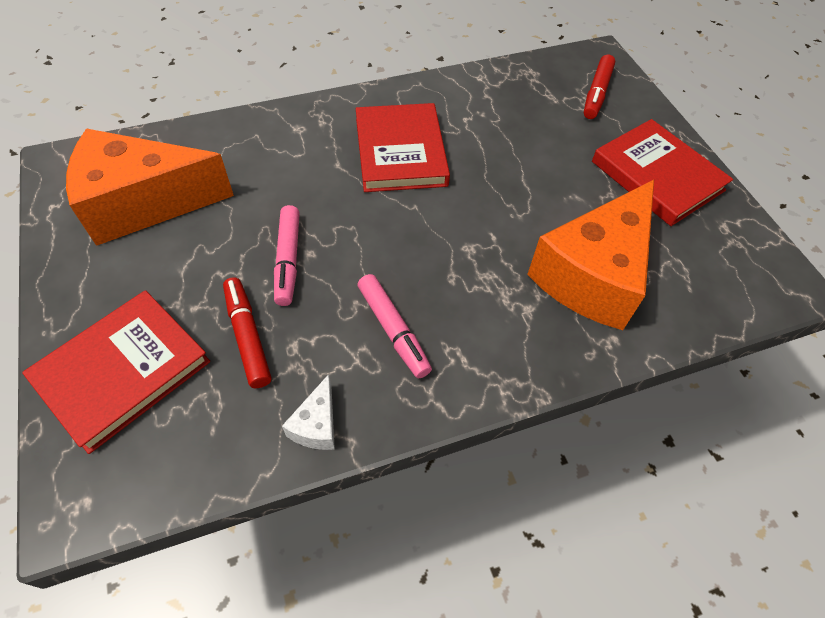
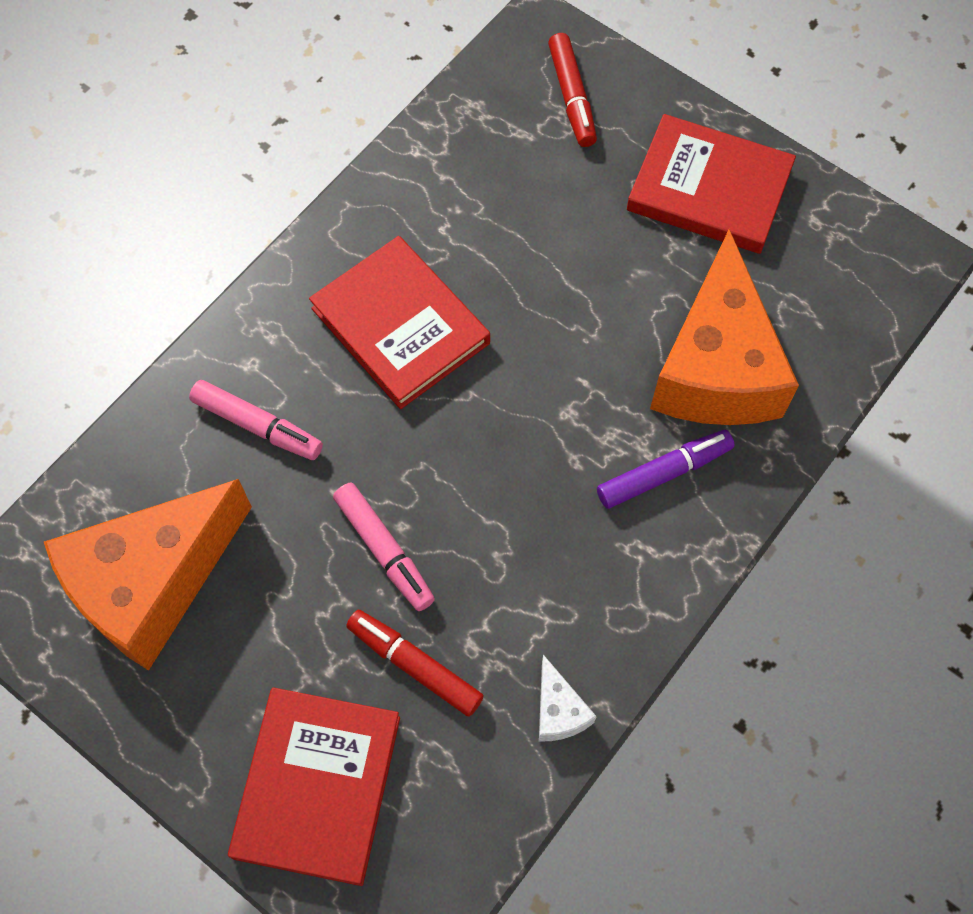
camera: 30 degrees left, 10 degrees up
(393, 330) = (558, 561): pink marker -> pink marker (257, 425)
(508, 317) = (663, 473): none -> purple marker

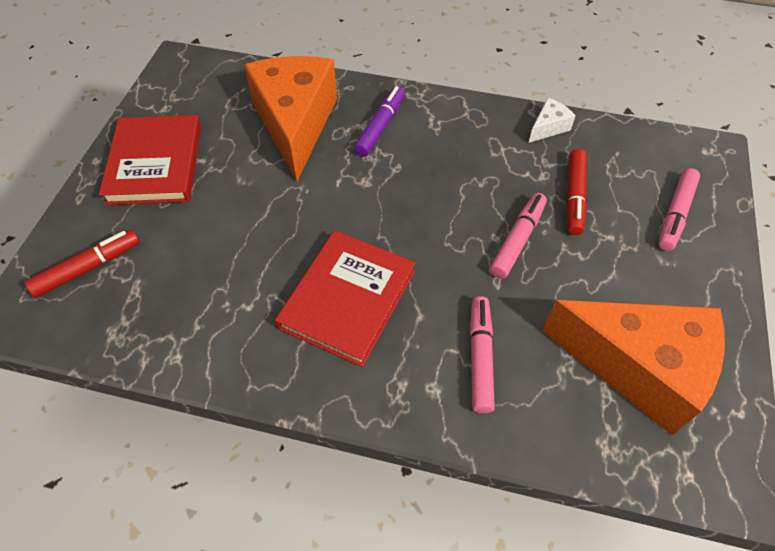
camera: 115 degrees left, 10 degrees down
(317, 786) = (675, 214): red book -> pink marker
(663, 473) = (380, 127): purple marker -> purple marker turned 75 degrees clockwise
(716, 367) = (295, 124): orange cheese -> orange cheese turned 75 degrees counterclockwise

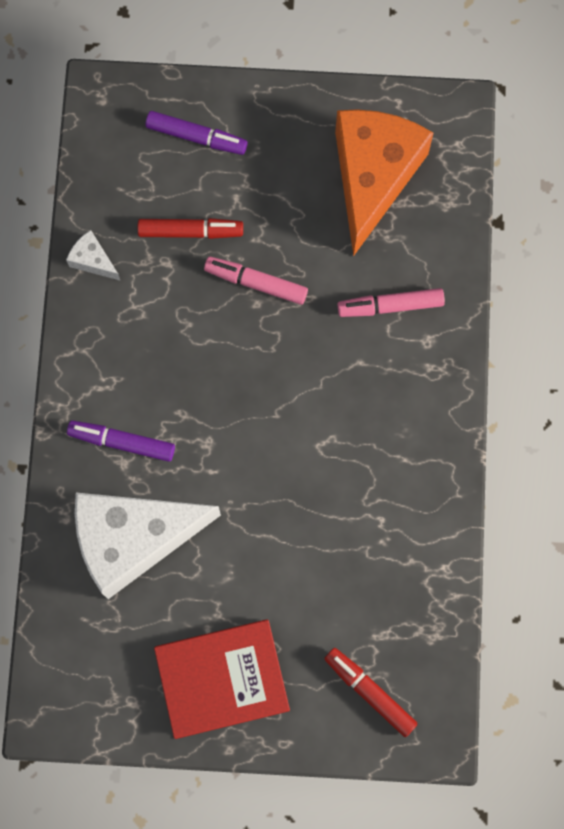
camera: 100 degrees left, 20 degrees up
(295, 124) = (133, 539): orange cheese -> white cheese
(347, 299) = (355, 430): red book -> none
(675, 214) = (196, 137): pink marker -> purple marker

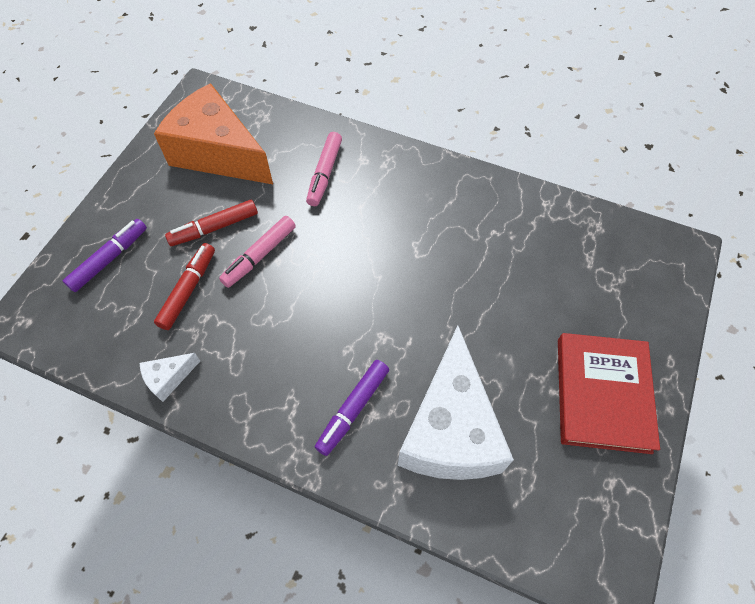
camera: 70 degrees left, 15 degrees down
(370, 692) = (636, 283): red marker -> red marker (214, 228)

